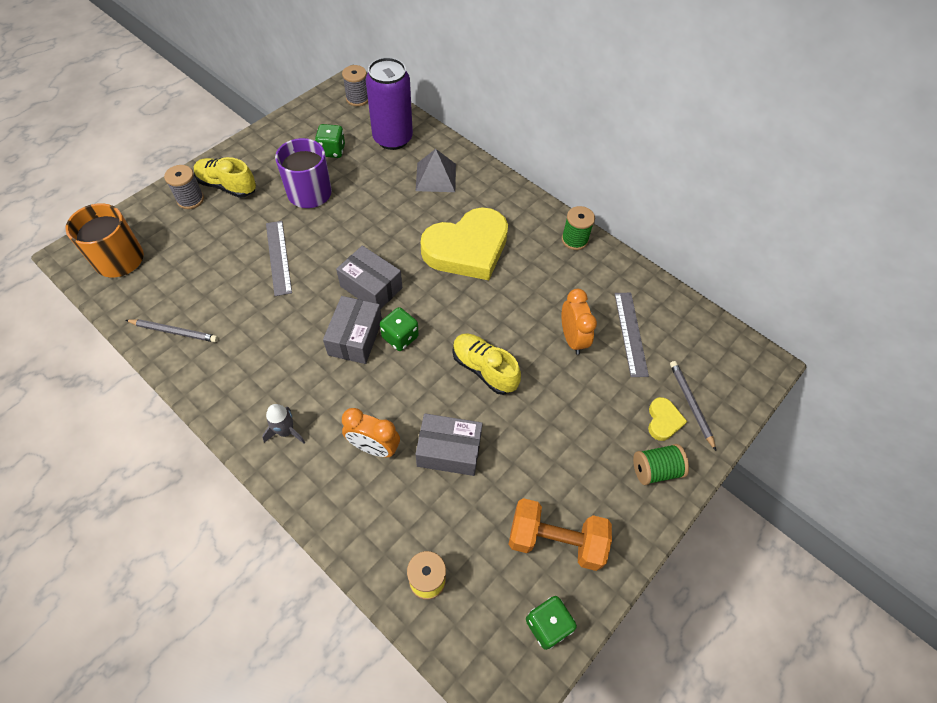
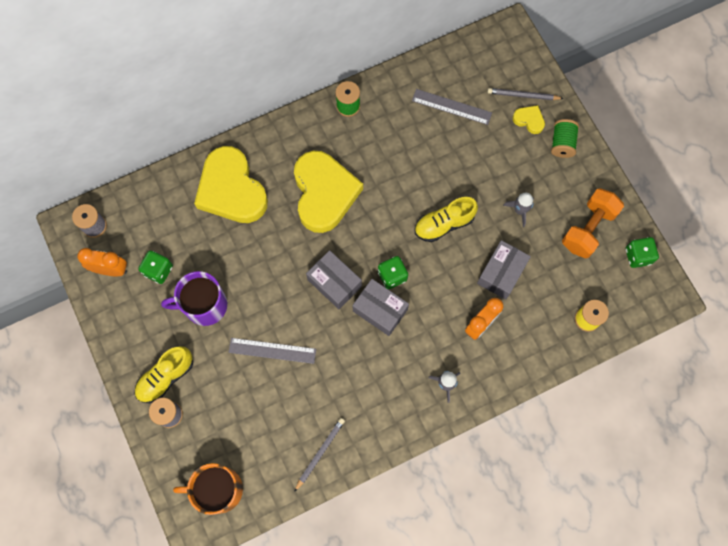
camera: 65 degrees left, 15 degrees up
(371, 287) = (334, 283): grey box -> grey box turned 75 degrees clockwise
(392, 138) = (166, 211): purple can -> none
(435, 177) = (231, 190): grey pyramid -> yellow heart
(540, 446) = (519, 210): none -> grey rocket
(572, 338) = (440, 150): orange clock -> orange clock (111, 269)

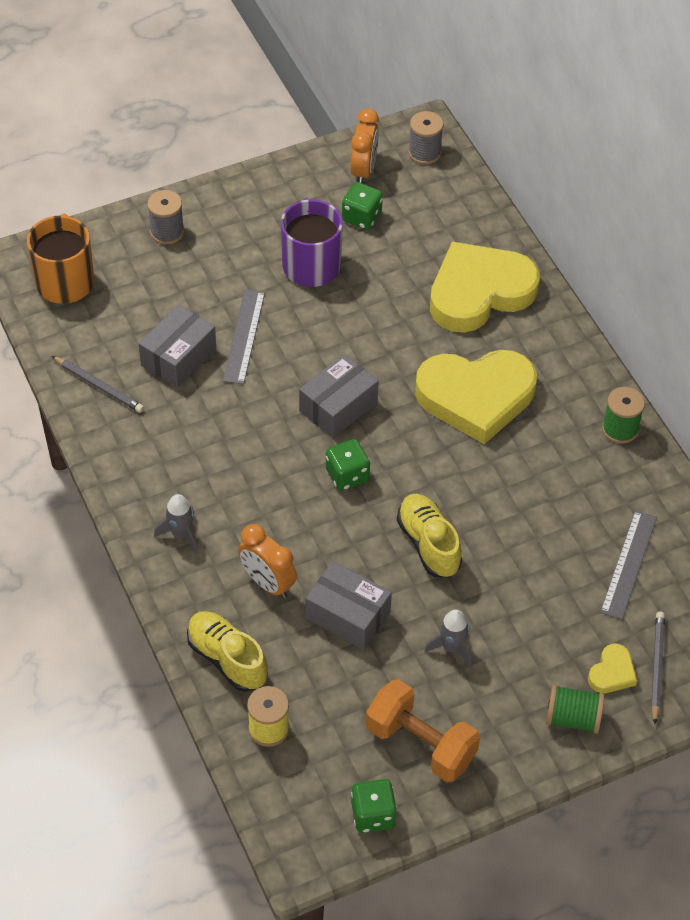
camera: 90 degrees right, 20 degrees down
(166, 377) = (216, 227): yellow shoe -> yellow shoe (227, 659)
(380, 310) = (295, 459): grey box -> grey box (178, 357)

